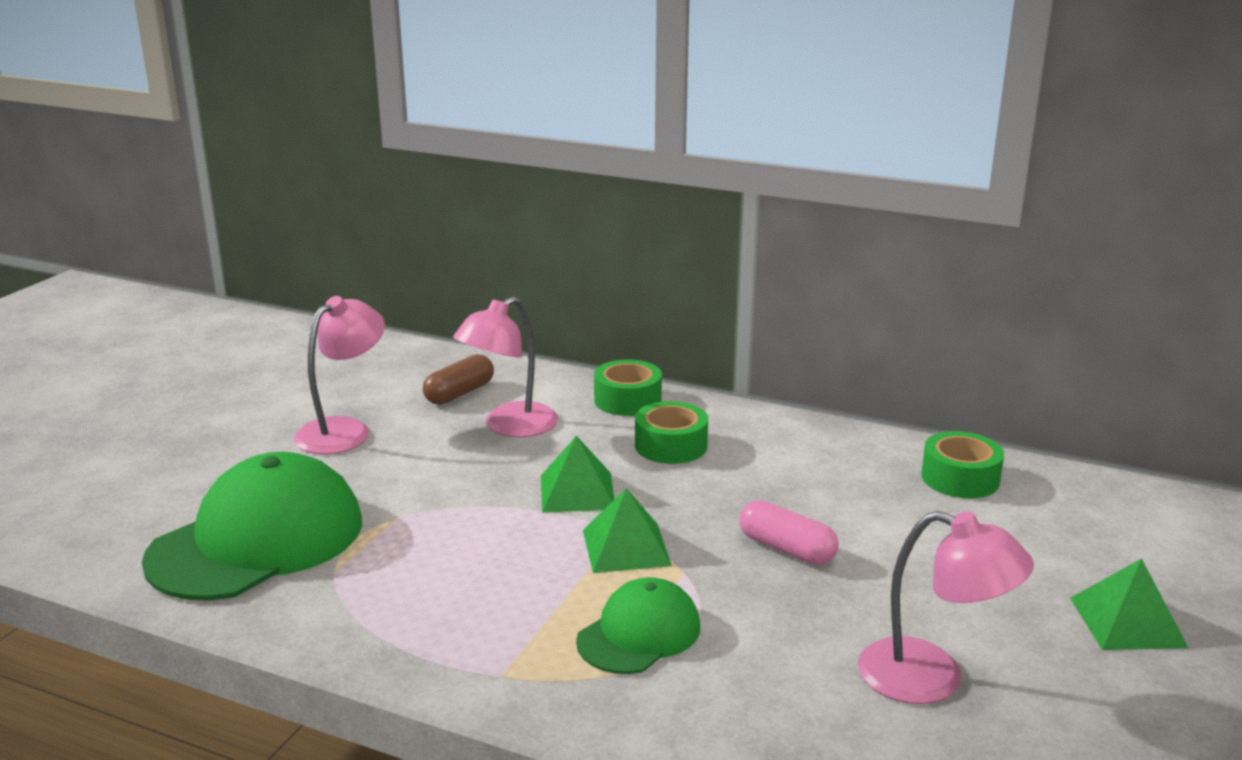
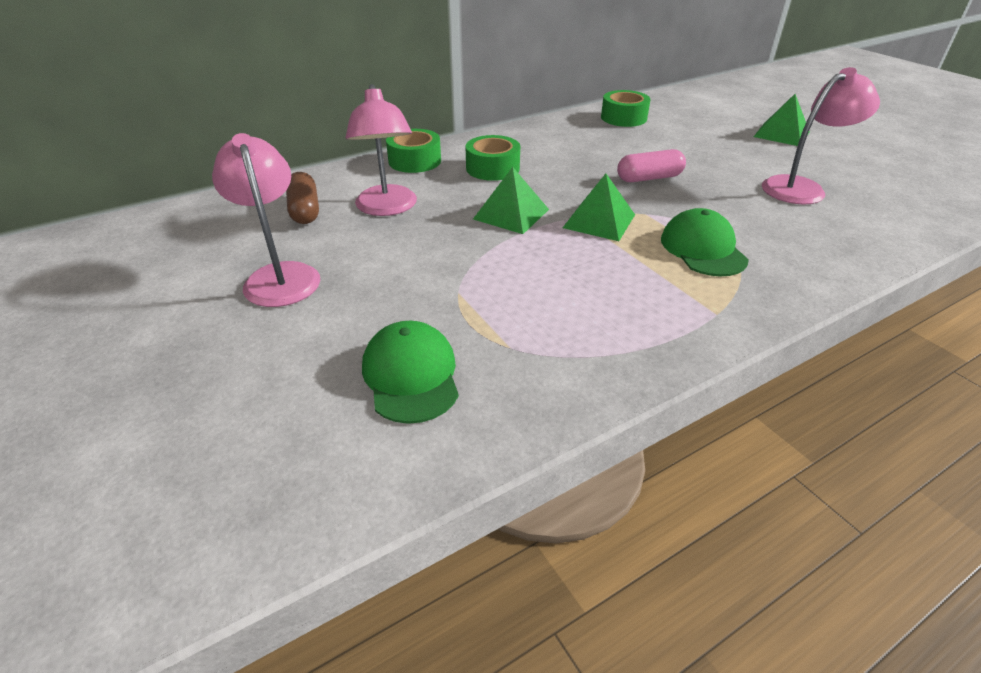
camera: 55 degrees left, 15 degrees up
(257, 540) = (411, 375): green cap -> green cap, size x0.55

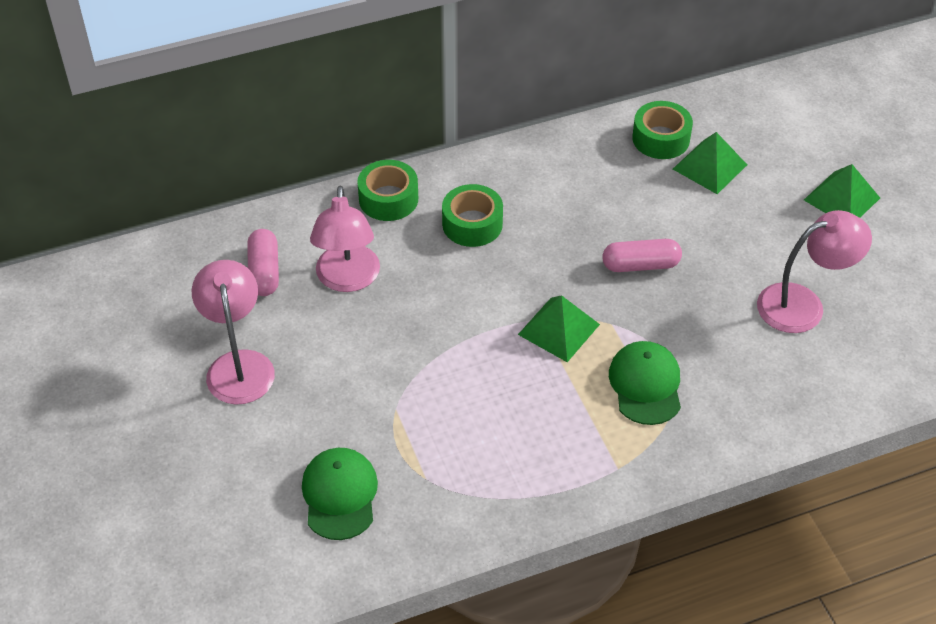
camera: 10 degrees right, 10 degrees up
(305, 210) = (264, 272): brown capsule -> pink capsule
(511, 214) = (472, 306): green pyramid -> green pyramid (709, 166)

